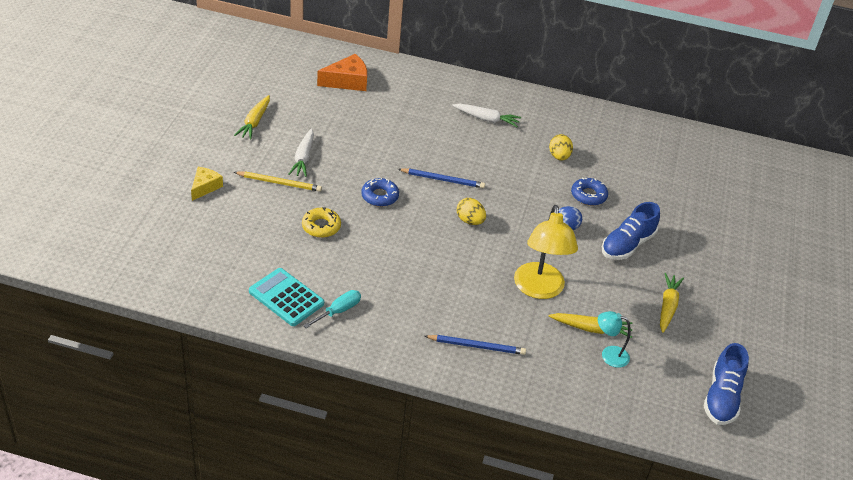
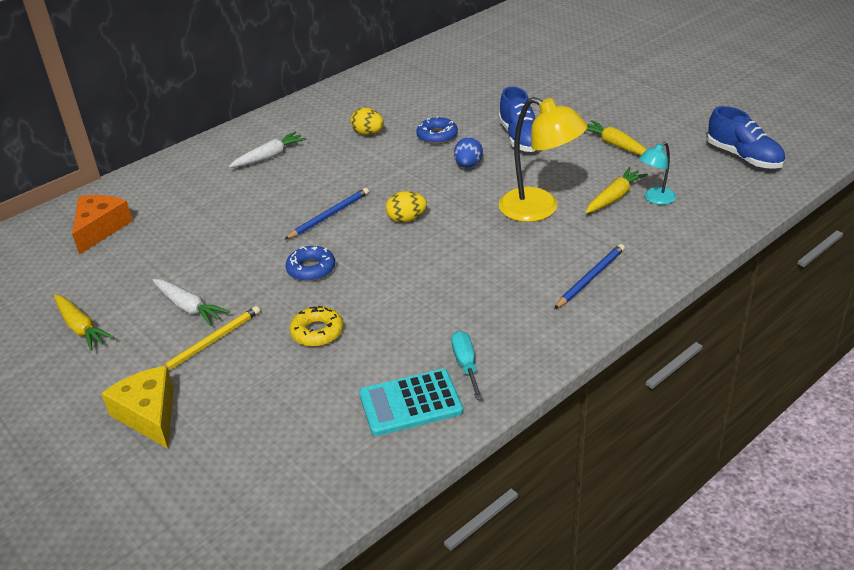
camera: 50 degrees left, 5 degrees down
(205, 187) = (149, 415): yellow cheese -> yellow cheese, size x1.52

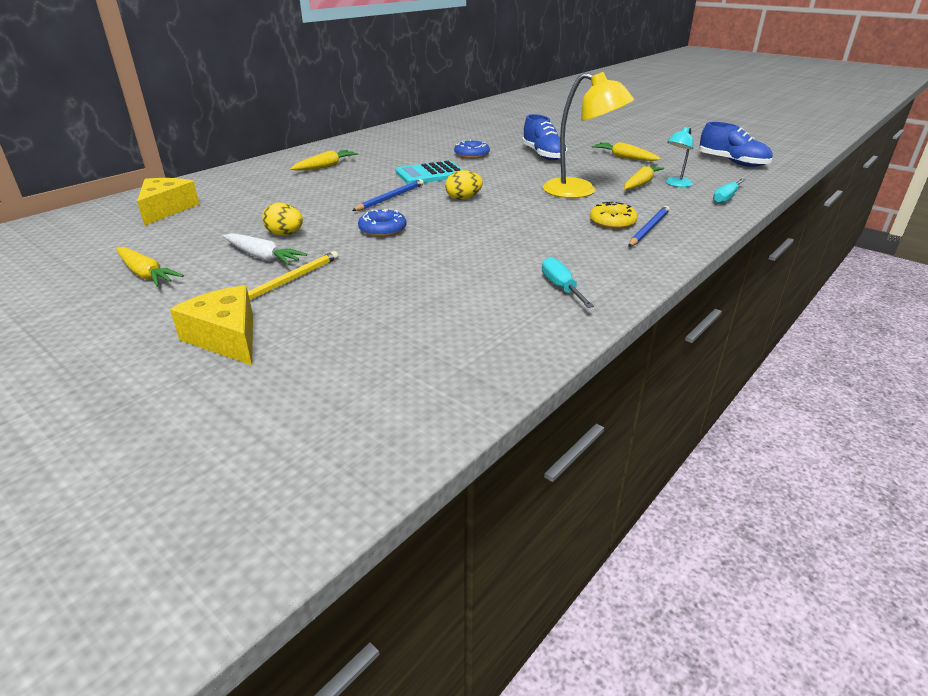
camera: 10 degrees left, 5 degrees down
(100, 229) = (166, 209): orange cheese -> yellow cheese
(269, 156) = (325, 167): white carrot -> yellow carrot
(317, 332) = (401, 270): yellow donut -> yellow donut (612, 222)
(368, 133) = (411, 154): yellow egg -> yellow egg (285, 234)
(410, 403) = (516, 317): turquoise calculator -> turquoise calculator (430, 174)
(468, 165) = (505, 169): blue egg -> none
(702, 227) = (726, 198): none -> turquoise screwdriver

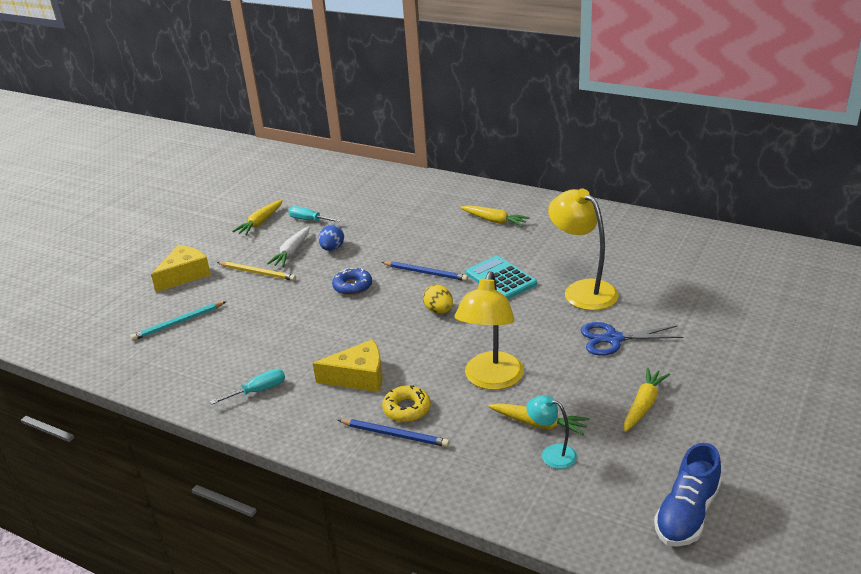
camera: 80 degrees right, 0 degrees up
(166, 209) = (366, 190): yellow cheese -> yellow cheese (358, 377)
(285, 234) = (332, 248): yellow egg -> blue egg
(368, 342) = (178, 323): none -> turquoise pencil
(471, 154) = (582, 290): blue donut -> yellow lamp
(543, 155) = (613, 339): blue shoe -> blue scissors
(726, 198) = (516, 498): turquoise screwdriver -> turquoise screwdriver (309, 220)

